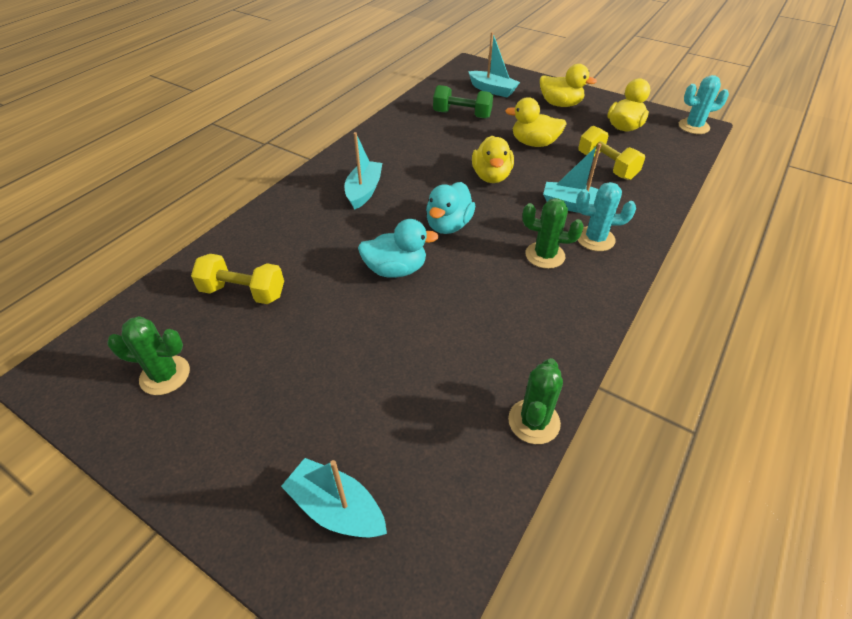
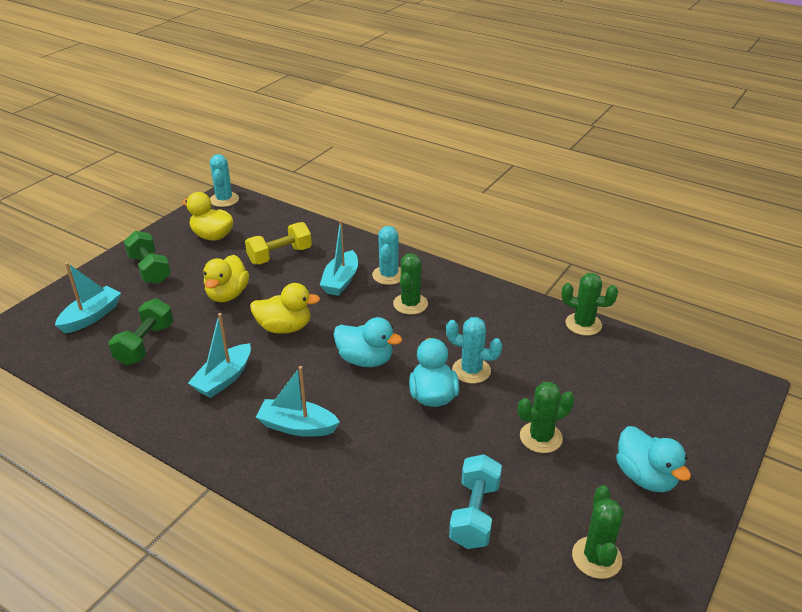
camera: 90 degrees left, 10 degrees down
(243, 292) = (474, 514): yellow dumbbell -> turquoise dumbbell
(250, 440) = (645, 477): none -> turquoise duck
(327, 349) = (541, 437): none -> green cactus
(336, 508) = (681, 419): turquoise boat -> turquoise boat (224, 379)
(434, 300) = (471, 370): none -> turquoise cactus
(560, 104) = (150, 269): yellow duck -> green dumbbell

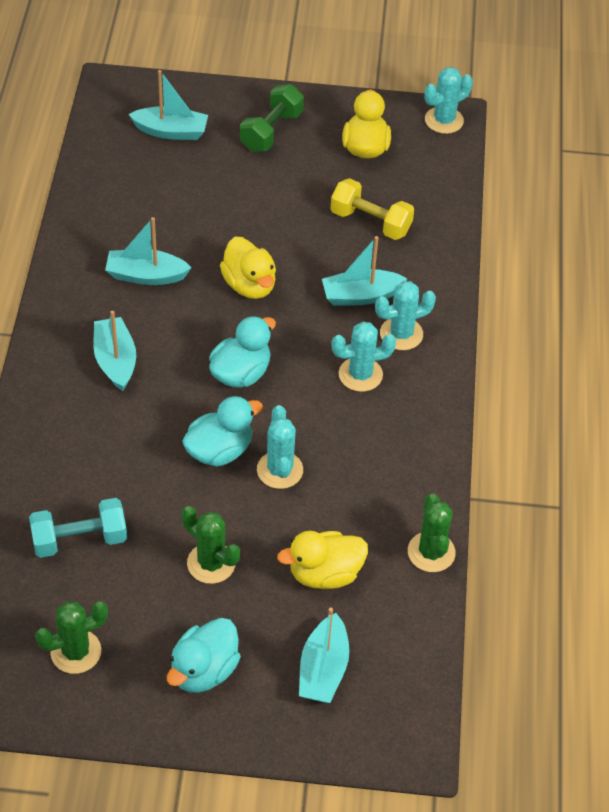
camera: 60 degrees right, 15 degrees up
(145, 344) = (157, 193): green dumbbell -> none
(227, 295) = (272, 213): yellow duck -> yellow duck (325, 573)
(365, 360) = (241, 373): turquoise duck -> turquoise duck turned 135 degrees counterclockwise
(410, 304) = (360, 374): green cactus -> turquoise cactus
(666, 409) = (323, 669): none -> turquoise boat

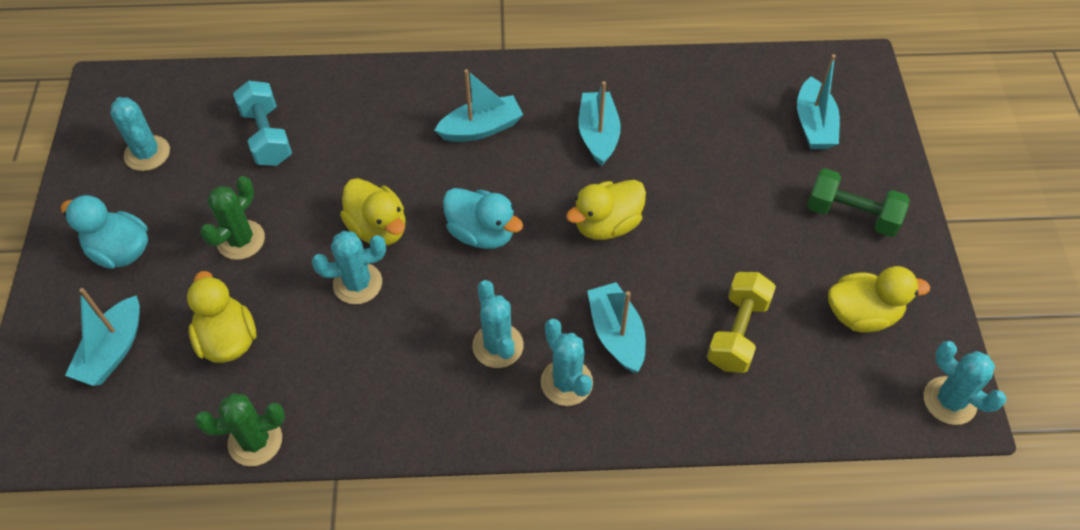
camera: 85 degrees right, 5 degrees up
(76, 652) = (147, 153): green cactus -> turquoise cactus
(219, 450) = (378, 228): turquoise duck -> yellow duck
(323, 669) = (113, 351): turquoise boat -> turquoise boat turned 75 degrees counterclockwise

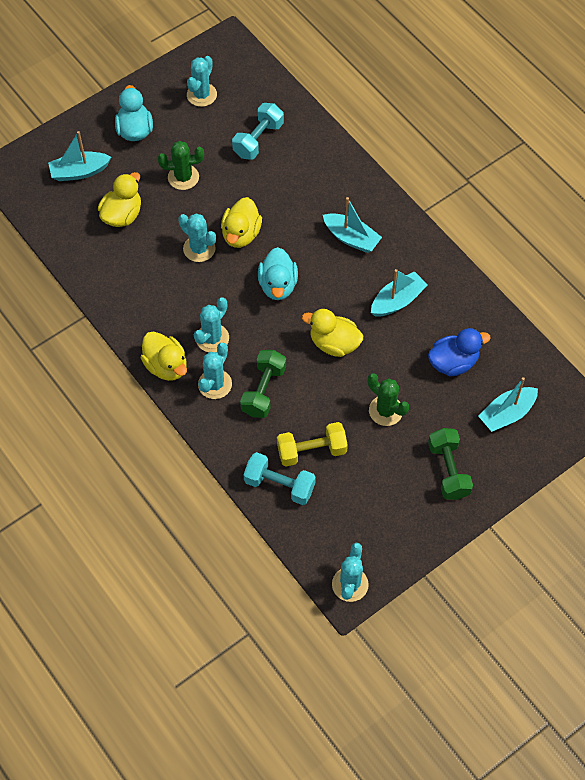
camera: 55 degrees right, 5 degrees up
(255, 441) = (78, 267): green cactus -> green cactus (385, 411)
(616, 334) = (263, 391): turquoise boat -> green dumbbell
(716, 132) = (453, 362): none -> blue duck
(763, 396) = (279, 485): none -> turquoise dumbbell
(862, 314) = (376, 510): yellow duck -> yellow duck (166, 366)

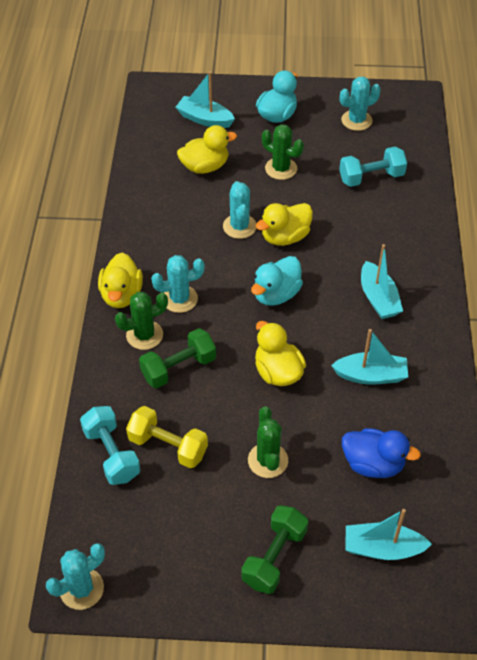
camera: 40 degrees right, 10 degrees down
(215, 384) = (144, 335): turquoise cactus -> green cactus

